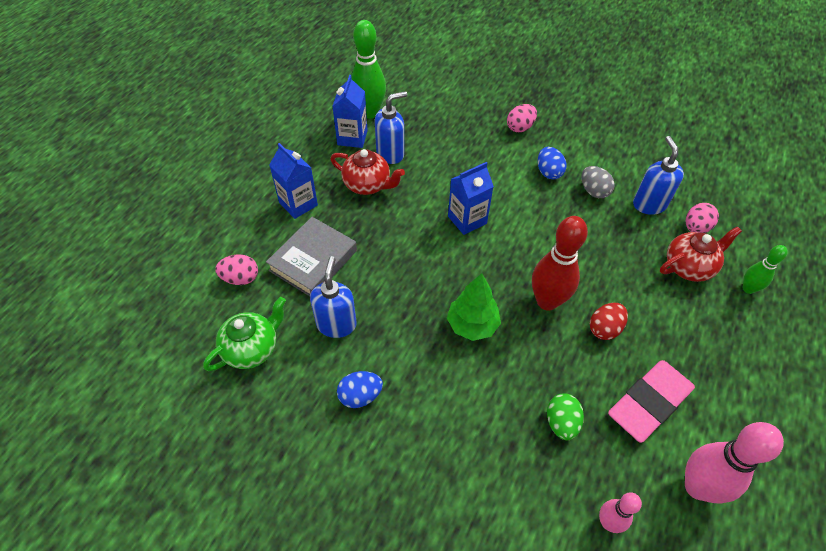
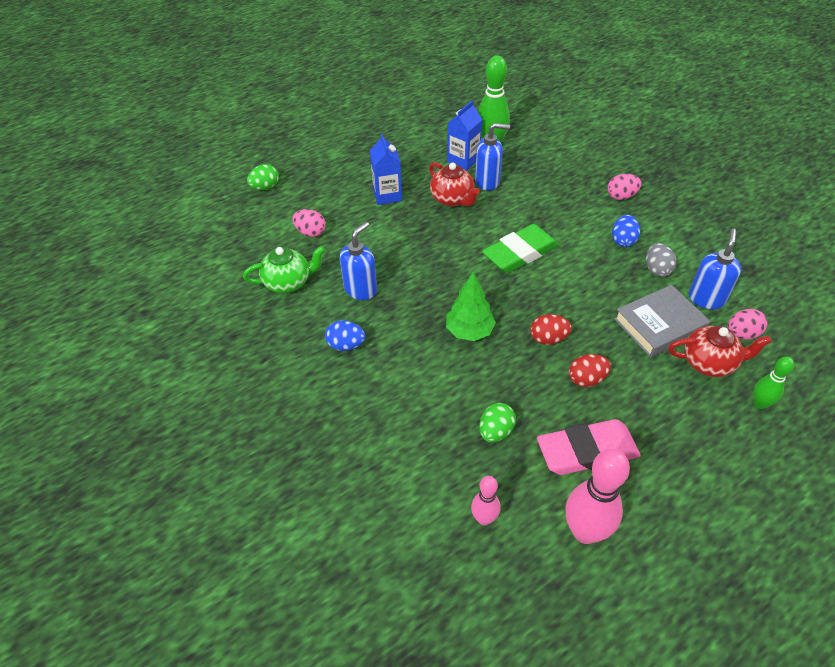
camera: 30 degrees right, 5 degrees down
(154, 243) = (265, 187): none -> green egg
(313, 260) = (372, 239): grey book -> grey book (659, 325)
(467, 220) = (520, 253): blue carton -> green eraser
(547, 301) = (548, 339): red bowling pin -> red egg

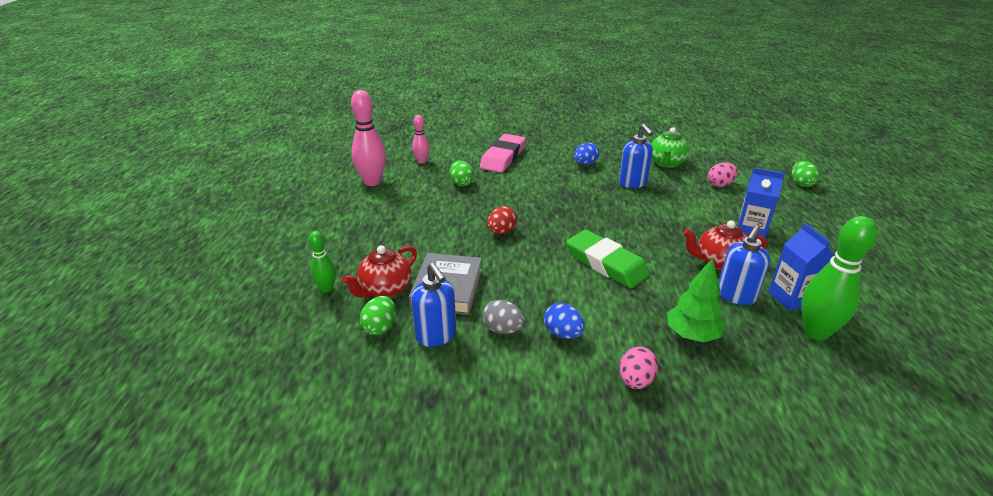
camera: 125 degrees right, 15 degrees down
(469, 331) = (546, 205): green tree -> green tree (691, 335)
(520, 253) = (606, 263): green eraser -> green eraser turned 45 degrees counterclockwise
(586, 379) = (450, 229): red egg -> none
(587, 451) = (407, 204): pink eraser -> pink eraser (503, 157)
(741, 334) = (380, 327): pink egg -> green egg

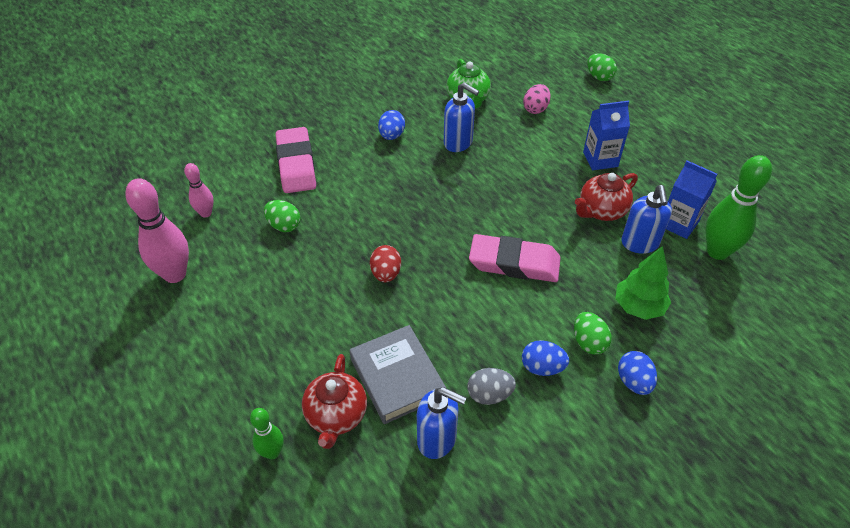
camera: 35 degrees left, 15 degrees up
(380, 327) = (375, 464): green egg -> green egg (588, 342)
(606, 263) = (514, 263): green eraser -> pink eraser
(635, 380) = (633, 382): pink egg -> blue egg

